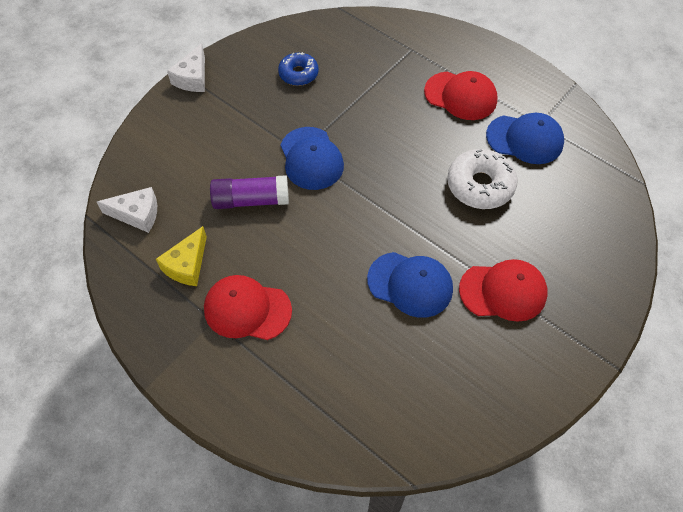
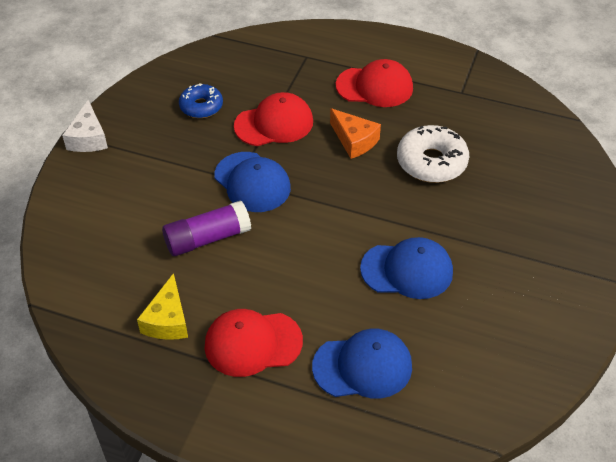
camera: 20 degrees left, 10 degrees down
(137, 214) = (89, 287): white cheese -> none
(418, 144) = (354, 141): none -> orange cheese
(503, 291) = (498, 250): red cap -> red cap (274, 124)
(525, 139) = (454, 110): blue cap -> blue cap (363, 366)

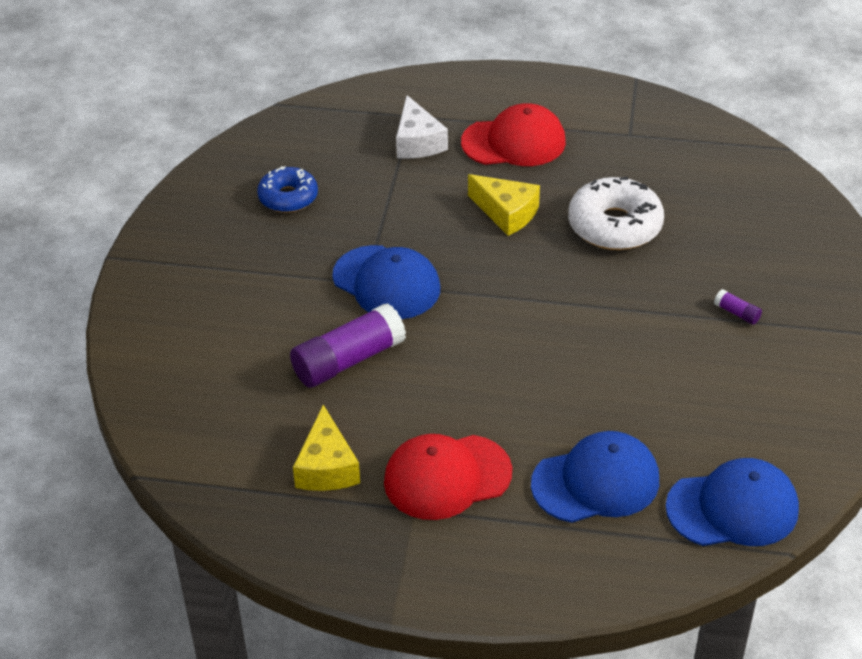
camera: 10 degrees left, 5 degrees down
(88, 138) = (145, 258): white cheese -> white cheese (417, 142)
(274, 124) = (393, 206): red cap -> none
(354, 141) = (506, 213): orange cheese -> yellow cheese
(407, 270) = (620, 360): blue cap -> blue cap (733, 508)
(506, 246) = (737, 313): none -> purple glue stick

